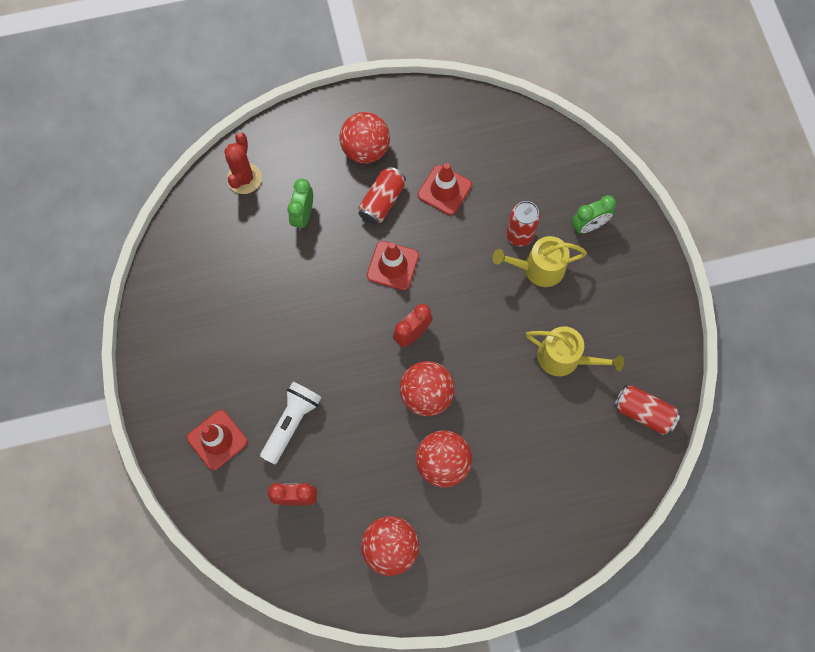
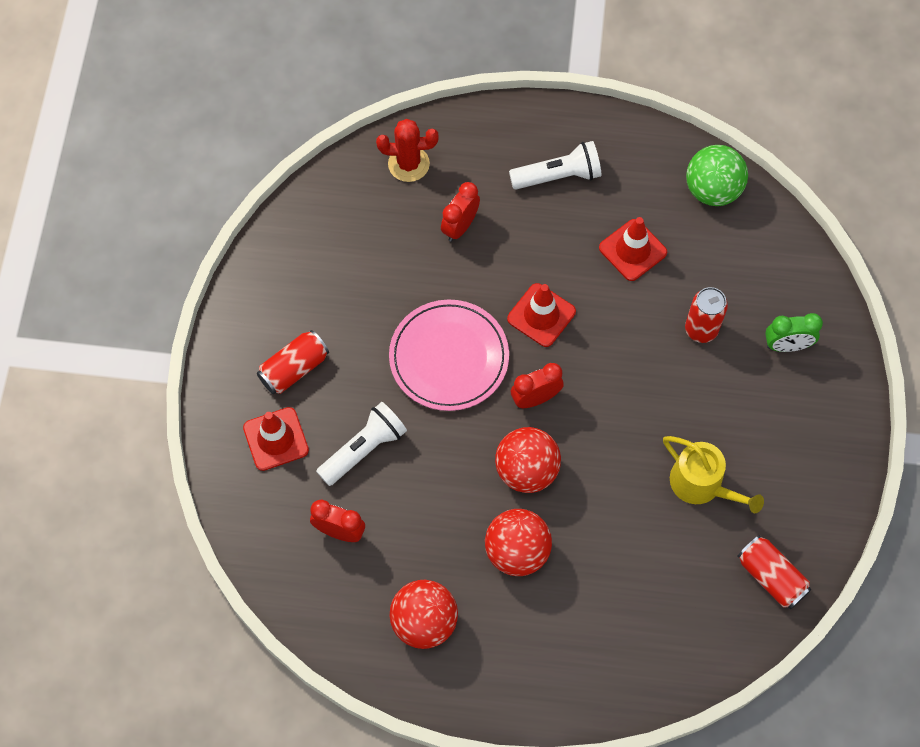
camera: 20 degrees right, 5 degrees down
(244, 178) = (408, 164): red cactus -> red cactus turned 60 degrees clockwise
(303, 216) = (460, 226): green clock -> red clock
(332, 324) = (449, 357): none -> pink plate
(365, 150) = (558, 176): red ball -> white flashlight
(382, 201) = (555, 240): red can -> red can (294, 369)
(488, 122) = (712, 190): none -> green ball
(538, 268) = (709, 374): yellow watering can -> none

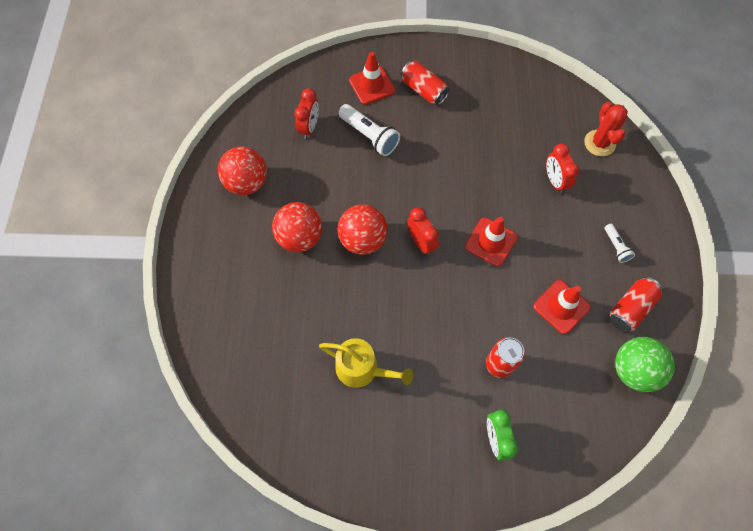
camera: 85 degrees right, 0 degrees up
(449, 357) = (446, 182): pink plate -> none
(460, 226) = (555, 181): red clock -> red clock turned 135 degrees counterclockwise
(558, 176) = (616, 246): white flashlight -> white flashlight, size x0.55
(701, 484) = (362, 369): yellow watering can -> yellow watering can turned 105 degrees counterclockwise
(771, 577) = (287, 427): red can -> red can (630, 309)

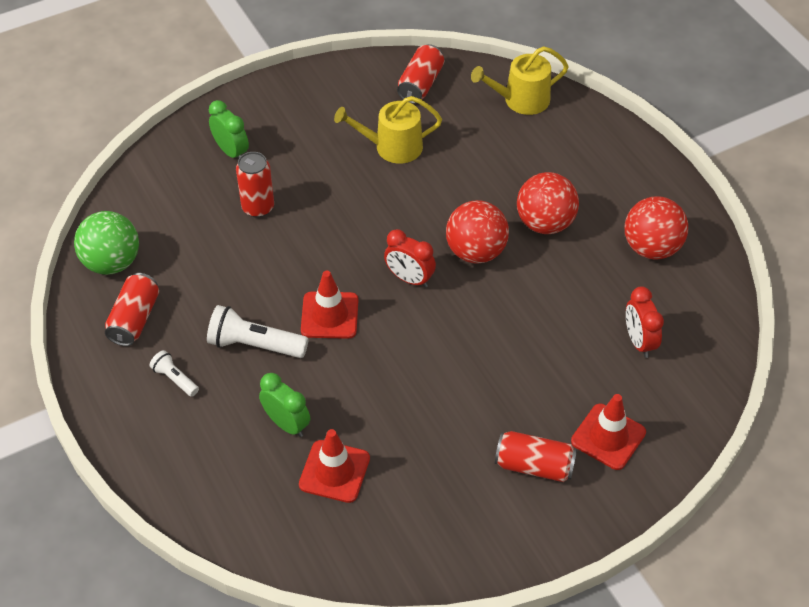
camera: 150 degrees right, 15 degrees down
(229, 361) = (521, 100): none -> yellow watering can
(296, 428) = (420, 84): none -> red can
(369, 136) = (557, 368): white flashlight -> white flashlight (255, 345)
(555, 181) = (286, 424): red clock -> green clock
(561, 307) = (215, 286): red traffic cone -> red traffic cone (334, 471)
(599, 143) = (248, 508): red cactus -> none

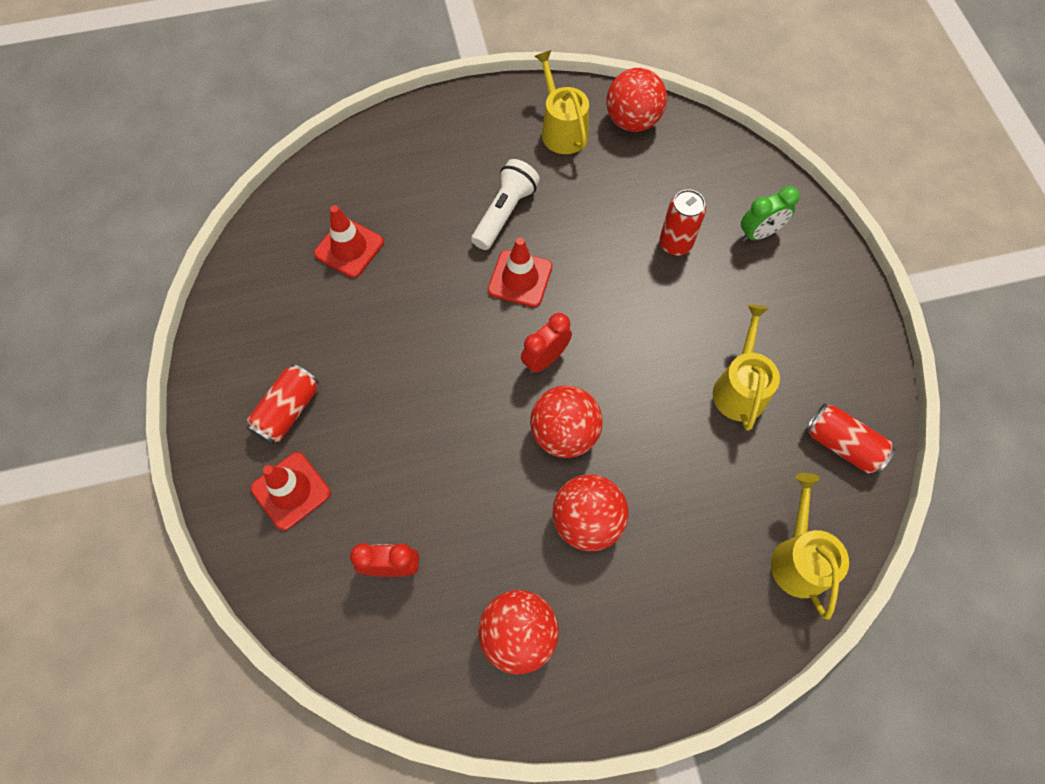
camera: 105 degrees right, 15 degrees up
(112, 262) = (632, 121): green ball -> red ball
(134, 319) = (562, 130): red can -> yellow watering can
(175, 379) = (487, 150): white flashlight -> none
(286, 424) = (411, 222): green clock -> none

